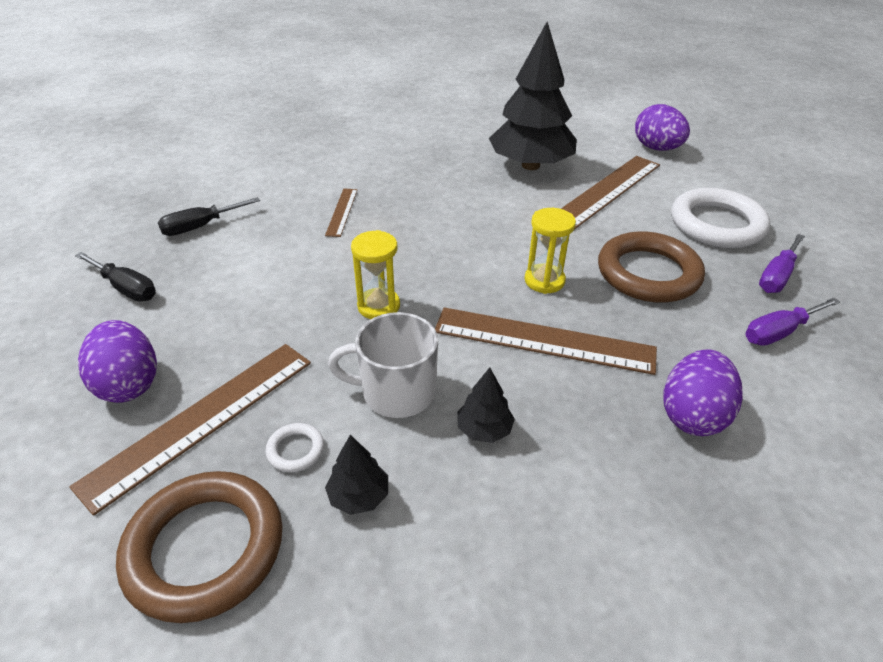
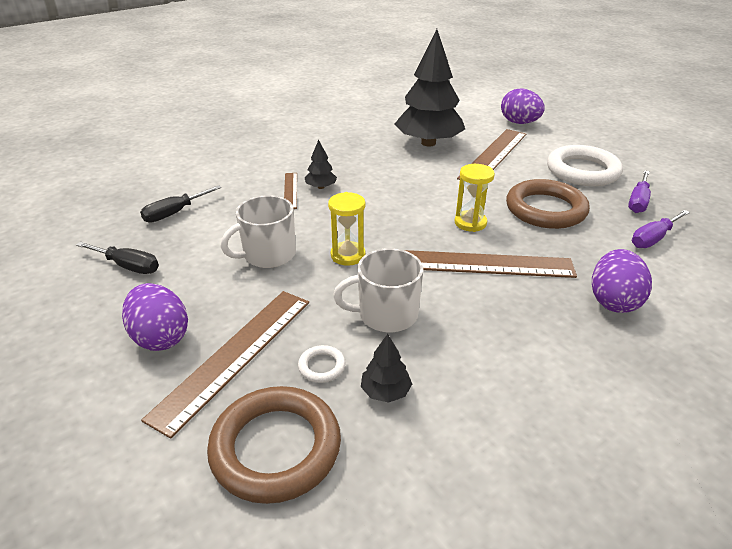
camera: 10 degrees left, 5 degrees down
(286, 293) = (268, 255): none -> white mug
(484, 429) = (464, 331): black tree -> black tree (321, 187)

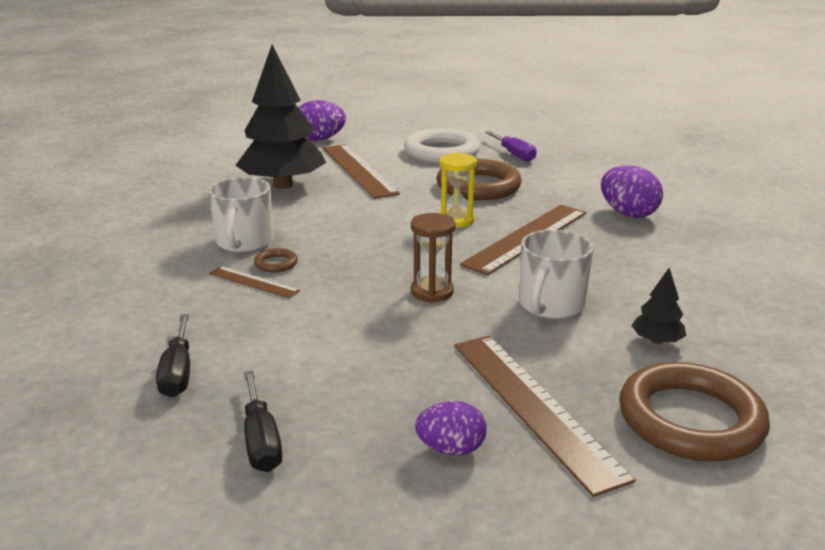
camera: 55 degrees left, 10 degrees down
(128, 266) = (261, 441): black screwdriver -> black screwdriver turned 105 degrees clockwise
(161, 337) = (451, 449): purple egg -> purple egg, size x0.66
(268, 255) = (370, 335): white mug -> white mug (244, 242)
(321, 187) = (276, 263): black tree -> brown ring
(322, 366) = (596, 361): white ring -> none
(348, 255) = (432, 292): yellow hourglass -> brown hourglass
(653, 238) = (568, 171): purple screwdriver -> none

